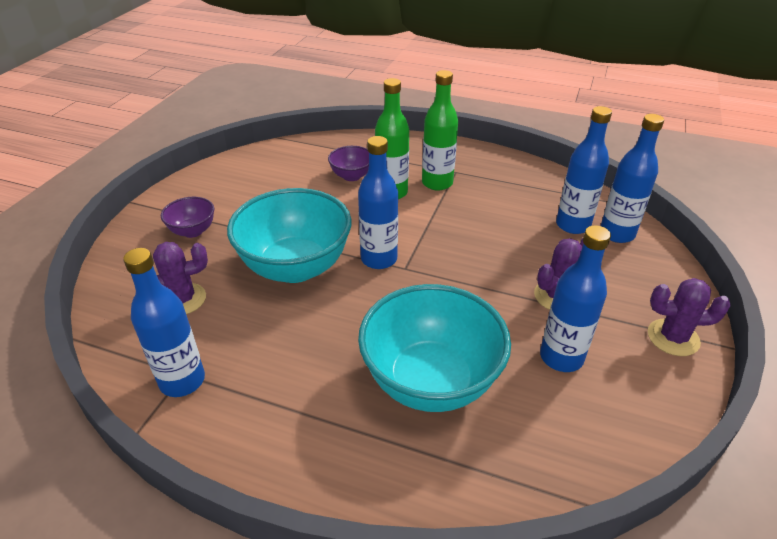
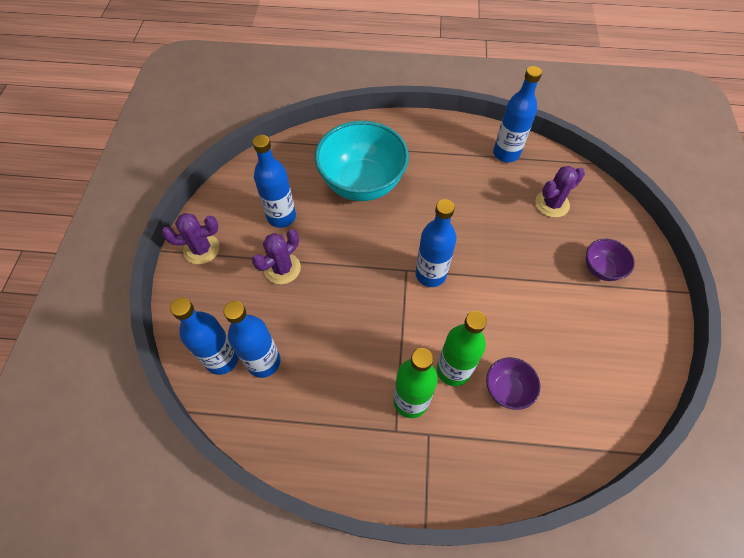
camera: 165 degrees right, 20 degrees up
(295, 267) = (492, 250): turquoise bowl -> none

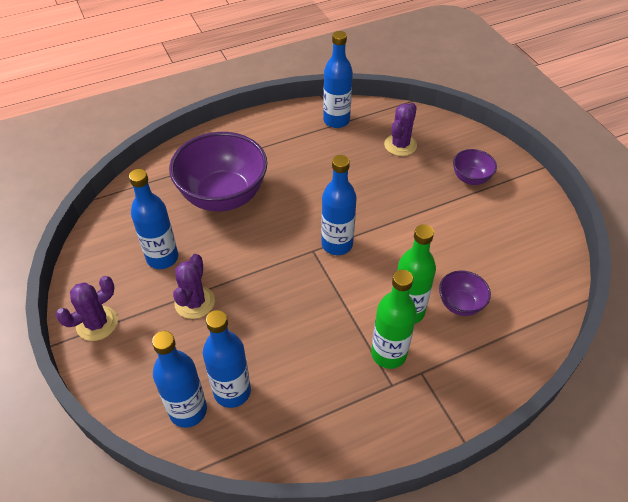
camera: 30 degrees left, 10 degrees down
(362, 183) = (223, 196): turquoise bowl -> purple bowl

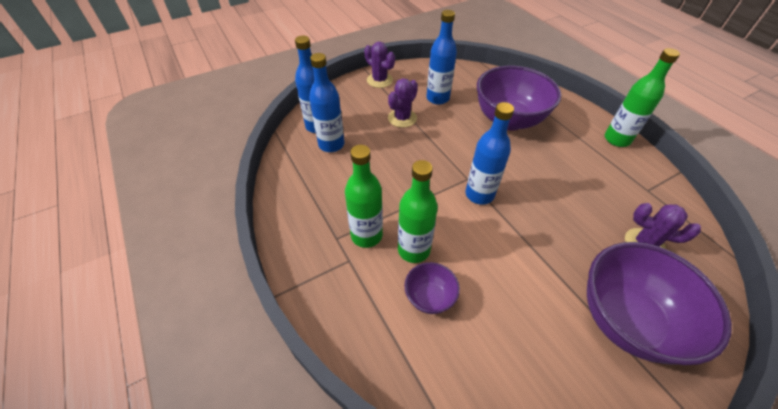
camera: 85 degrees right, 0 degrees up
(194, 302) = (402, 118): purple cactus -> purple cactus turned 60 degrees counterclockwise
(272, 121) = (617, 139): none -> green bottle
(336, 120) = (648, 186): blue bottle -> none
(471, 178) = (626, 320): purple bowl -> purple bowl, size x2.12

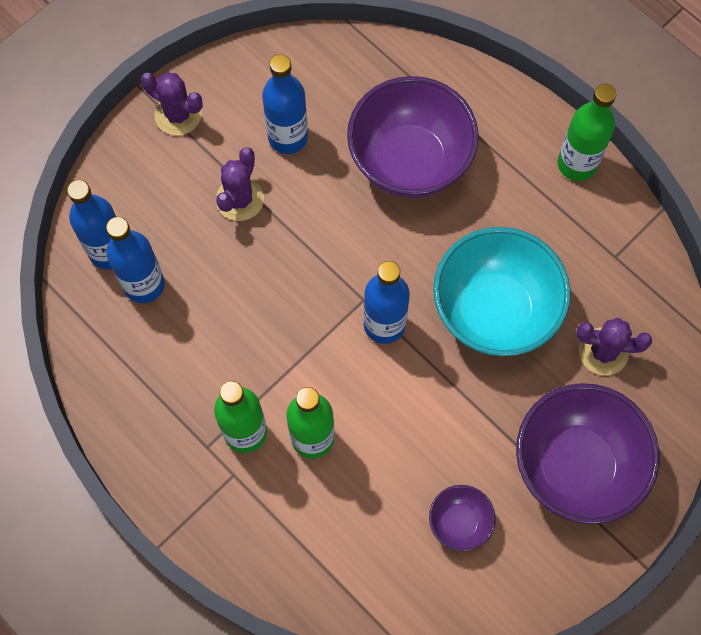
camera: 15 degrees left, 20 degrees up
(429, 297) = (346, 498): purple bowl -> purple bowl (459, 522)
(559, 203) = (494, 311): none -> turquoise bowl

